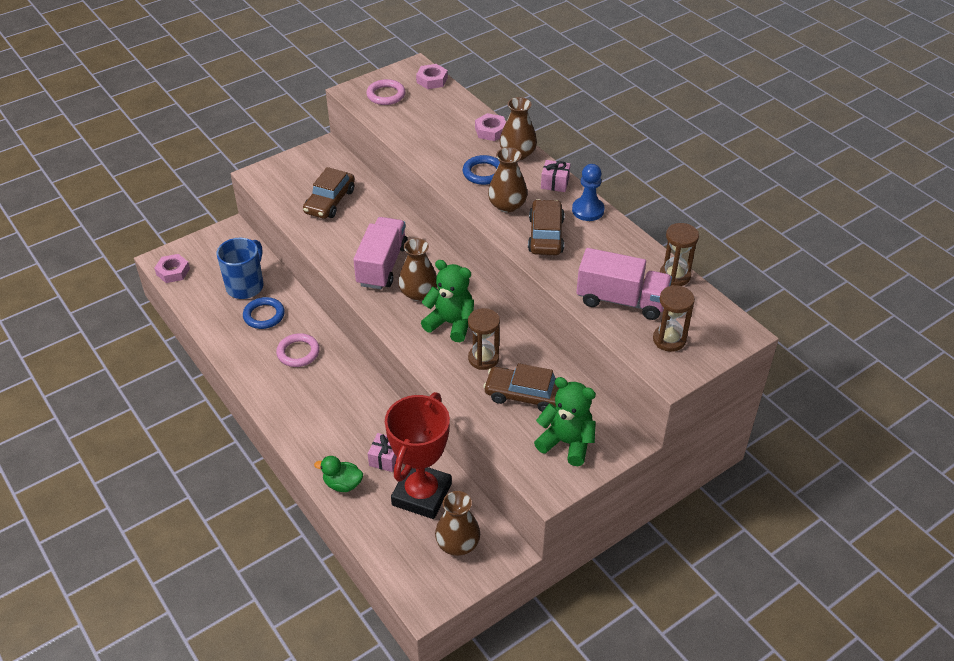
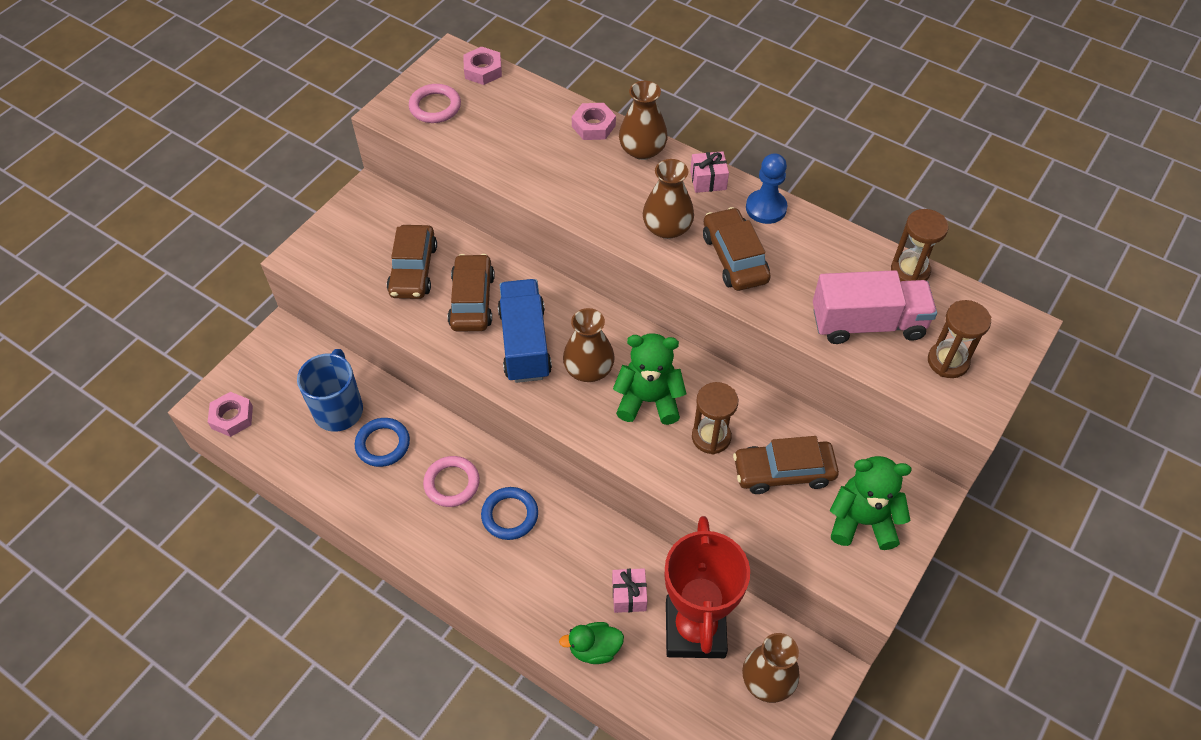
camera: 20 degrees left, 10 degrees up
(360, 230) = (472, 300): none -> brown car
(382, 265) = (525, 343): pink truck -> blue truck
(483, 173) = (615, 189): blue ring -> blue ring (510, 515)

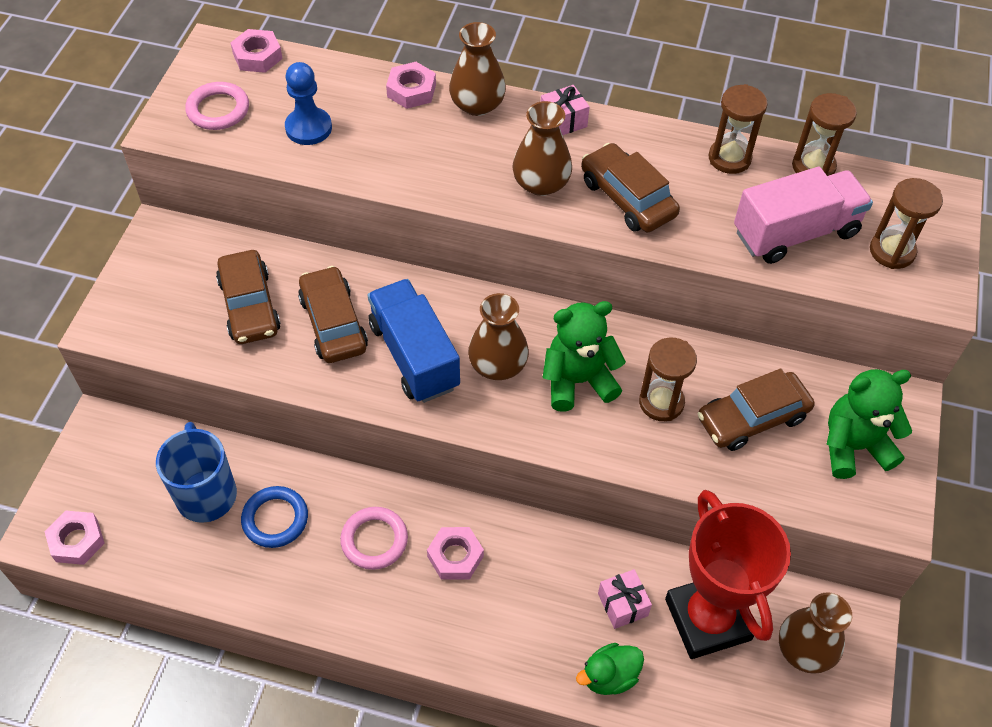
camera: 20 degrees left, 0 degrees up
(510, 515) = (455, 556): blue ring -> pink nut
(766, 208) = (637, 136): blue pawn -> blue pawn (308, 128)
(838, 246) = (729, 158): none -> brown hourglass

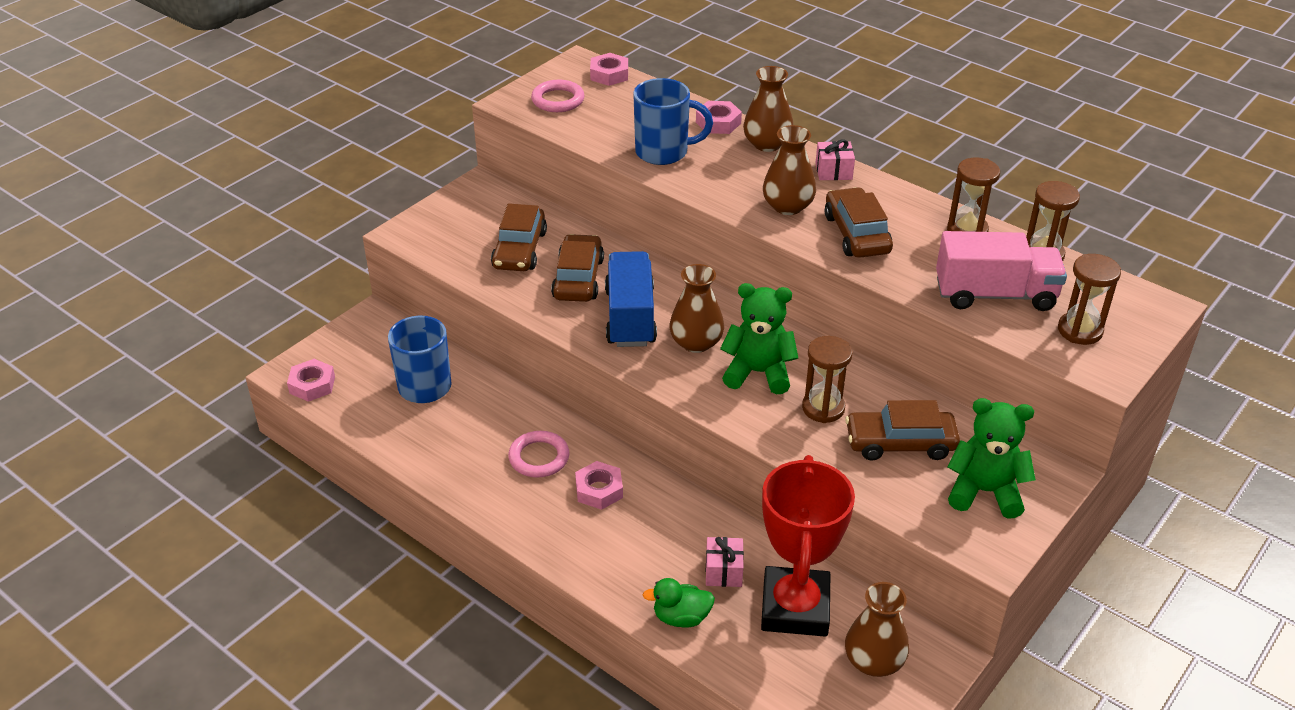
camera: 25 degrees right, 15 degrees down
(275, 519) = (468, 418): blue ring -> none
(308, 128) = (620, 127): blue pawn -> none
(374, 149) = (663, 152): none -> blue mug

